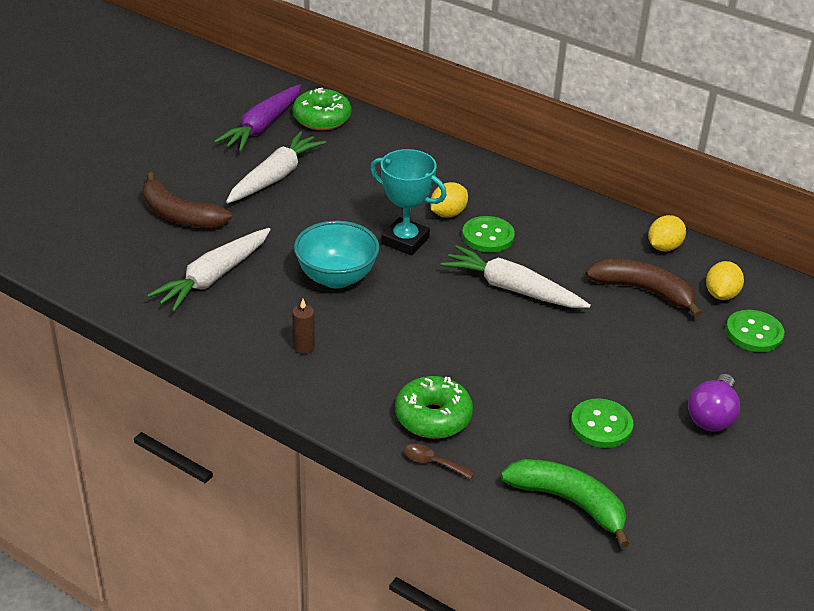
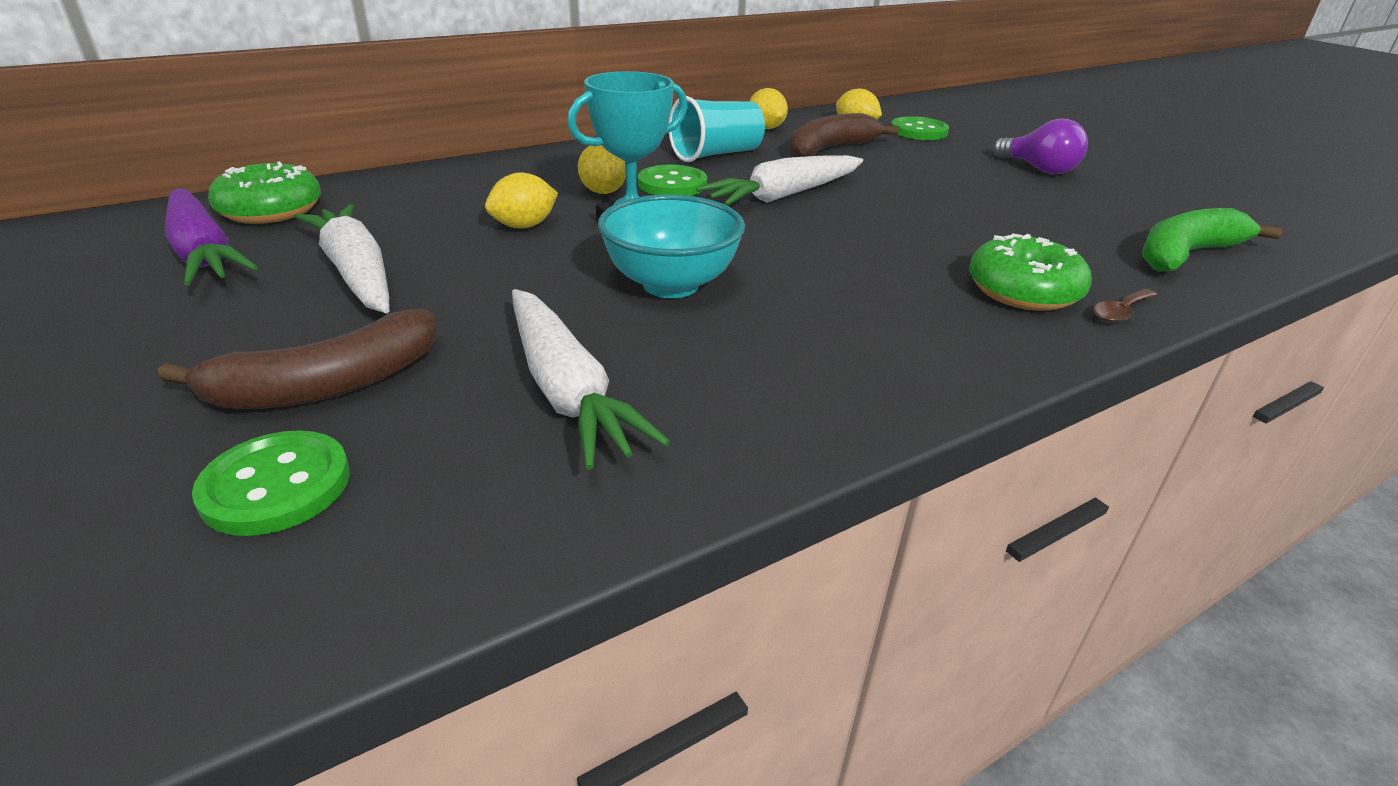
camera: 65 degrees left, 5 degrees down
(304, 347) = (826, 347): brown candle -> none
(371, 204) = (524, 226): none -> yellow lemon
(569, 239) = (716, 154): none -> turquoise cup
(601, 425) = (1048, 211): green button -> green button (276, 486)

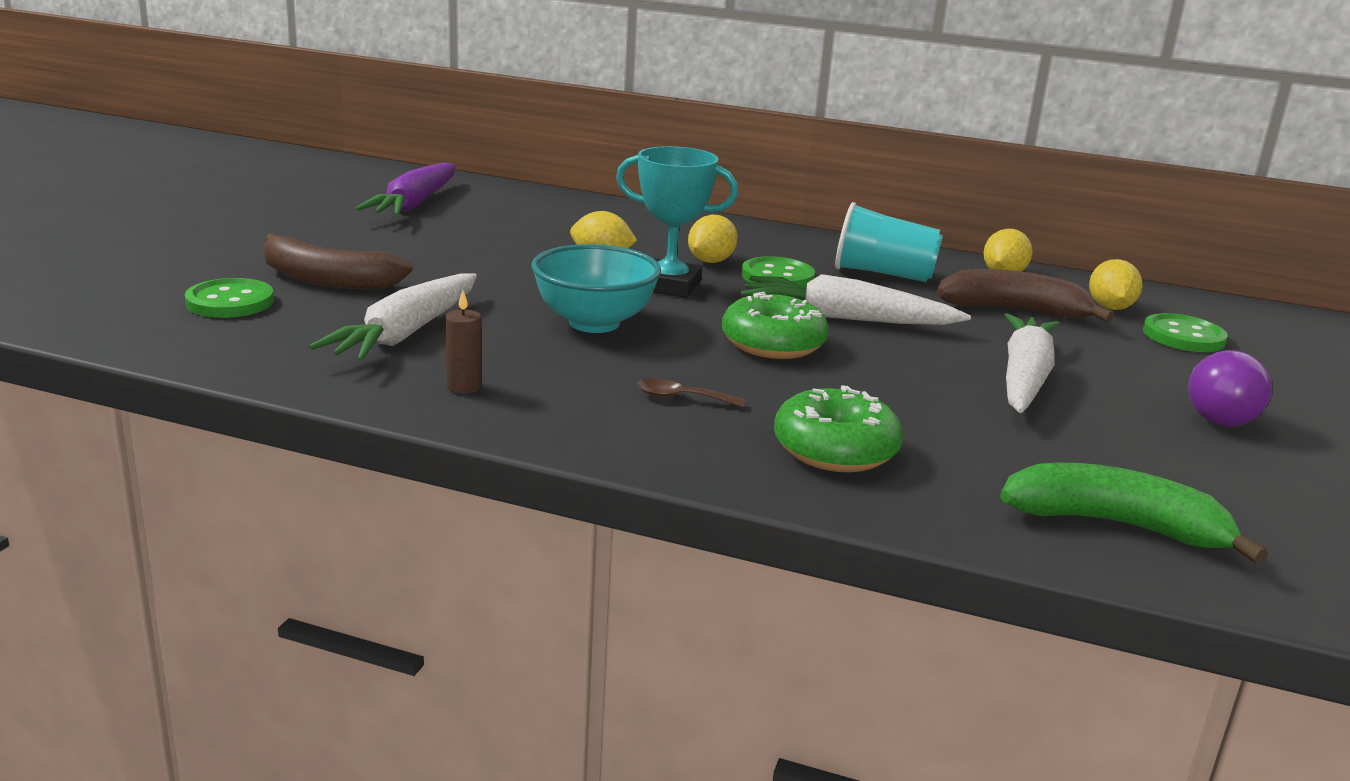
camera: 50 degrees right, 10 degrees down
(271, 210) = (493, 196): green donut -> green donut (773, 344)
(356, 272) = (454, 242): white carrot -> white carrot (1024, 378)
(749, 406) = (464, 386): none -> brown candle
(1120, 312) = (873, 501): brown spoon -> brown spoon (681, 398)

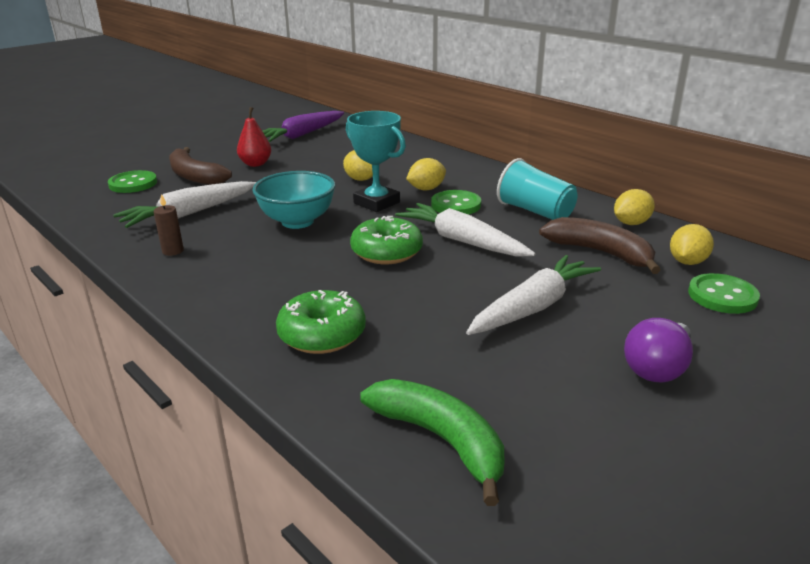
camera: 30 degrees right, 5 degrees up
(403, 252) = (255, 164): none -> red pear
(681, 398) = (279, 279): brown spoon -> none

